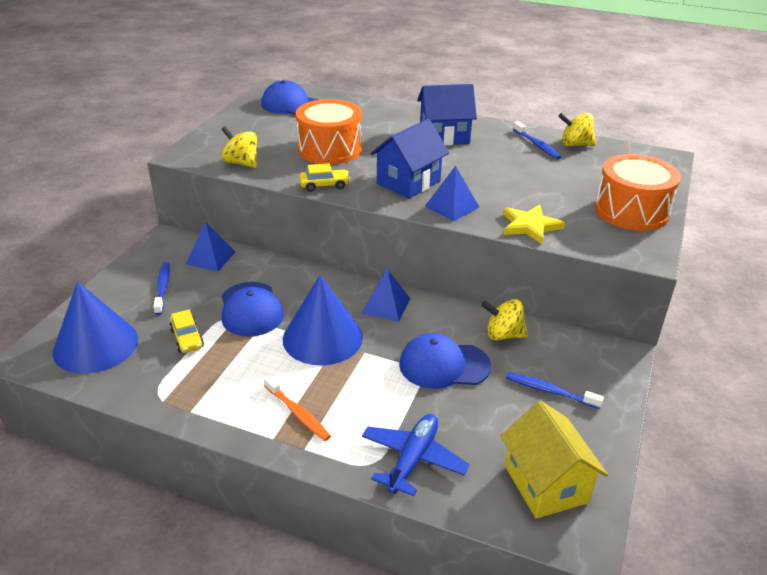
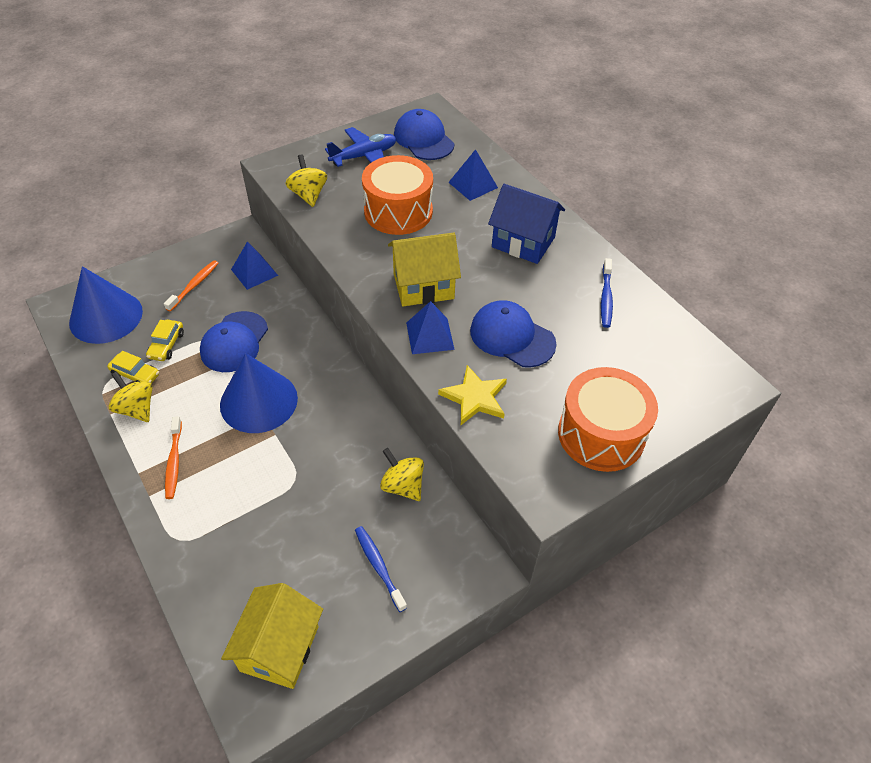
camera: 35 degrees right, 15 degrees up
(162, 288) = (194, 286): blue toothbrush -> orange toothbrush
(324, 185) = (347, 254): yellow car -> yellow car (136, 374)
(386, 306) = (338, 397): blue pyramid -> blue pyramid (473, 185)
(408, 182) = (423, 286): blue house -> yellow house
(413, 459) = (209, 557): blue plane -> blue plane (364, 156)
(444, 365) = (321, 485): blue cap -> blue cap (512, 337)
(575, 144) = (649, 316): yellow spinning top -> yellow spinning top (136, 409)

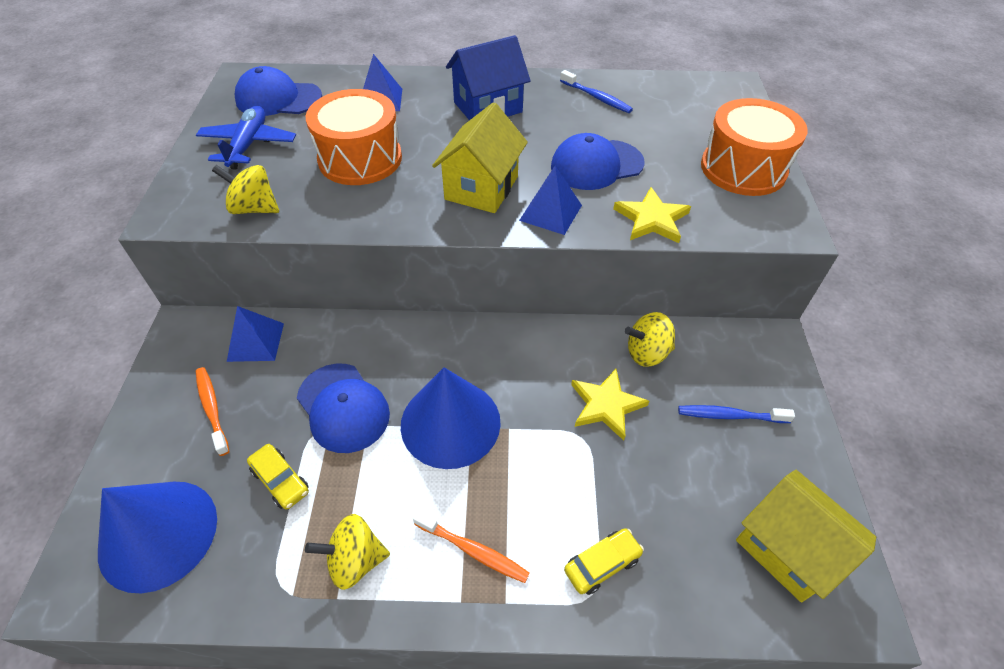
camera: 55 degrees left, 0 degrees up
(136, 374) = (297, 538): yellow car -> yellow car (602, 564)
(333, 481) = (606, 405): none -> yellow star

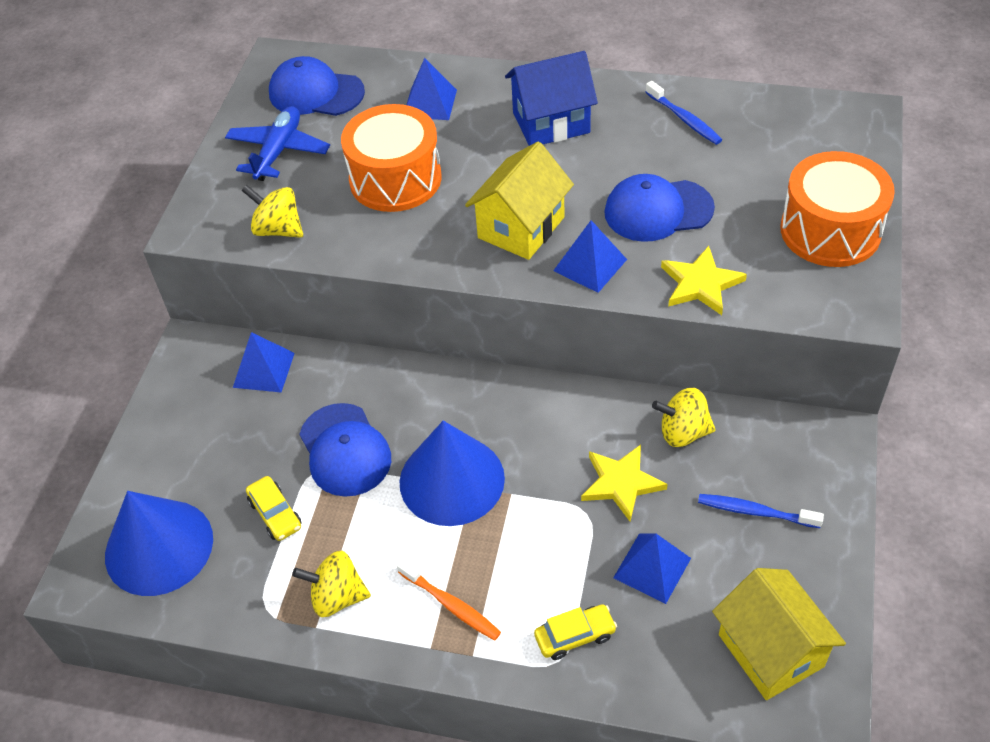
camera: 15 degrees right, 0 degrees up
(212, 409) = (215, 435): orange toothbrush -> none
(655, 482) = (652, 568): none -> blue pyramid

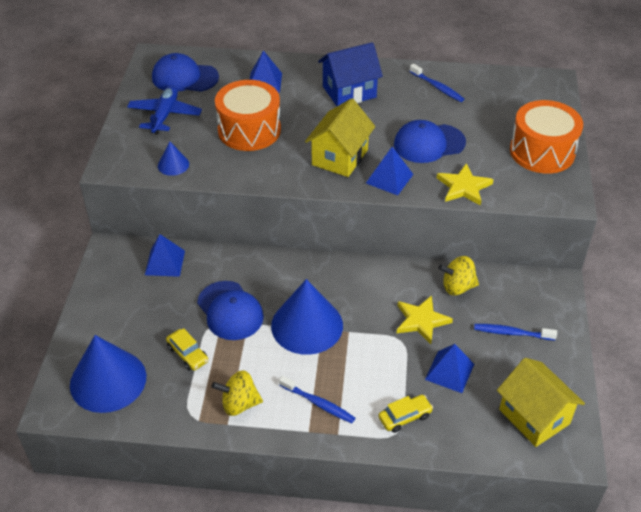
camera: 10 degrees left, 5 degrees down
(278, 229) = (173, 165): yellow spinning top -> blue cone
(450, 604) = (318, 403): orange toothbrush -> blue toothbrush

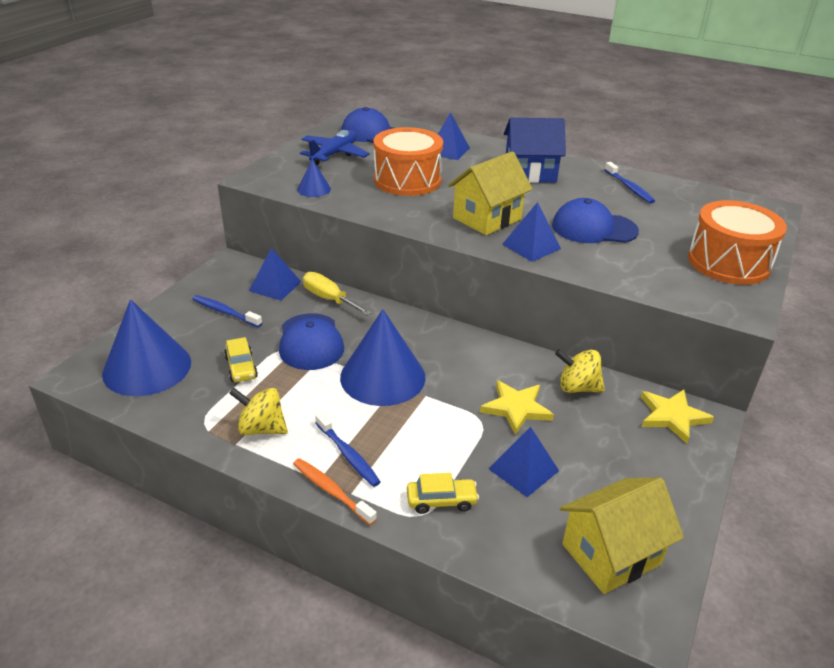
camera: 20 degrees right, 10 degrees down
(220, 262) = (329, 299): none -> yellow screwdriver
(323, 437) = (331, 491): none -> orange toothbrush
(463, 187) = (614, 272): yellow star -> yellow star (672, 416)
(512, 333) = (624, 452): blue toothbrush -> blue toothbrush (225, 312)
(534, 416) = (611, 554): yellow house -> yellow house turned 75 degrees clockwise

